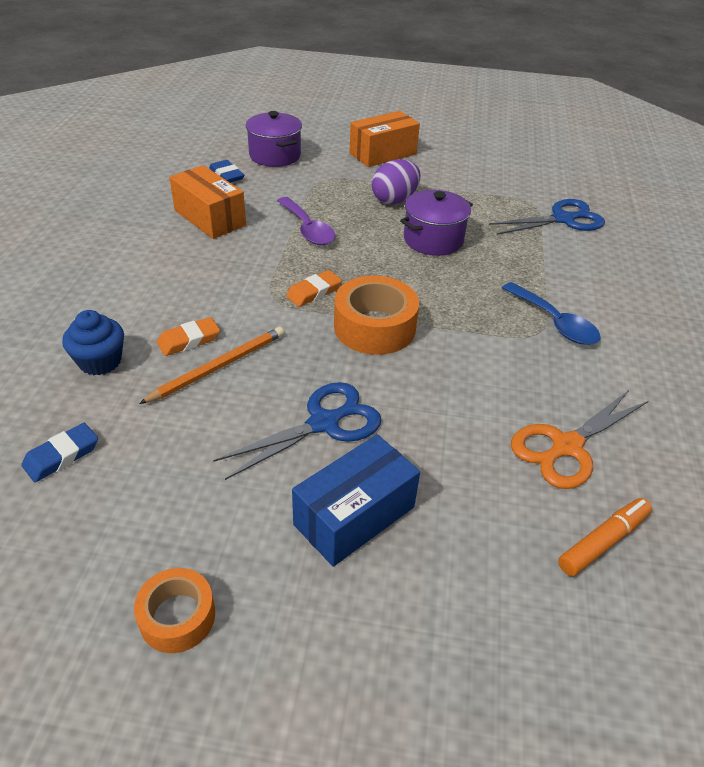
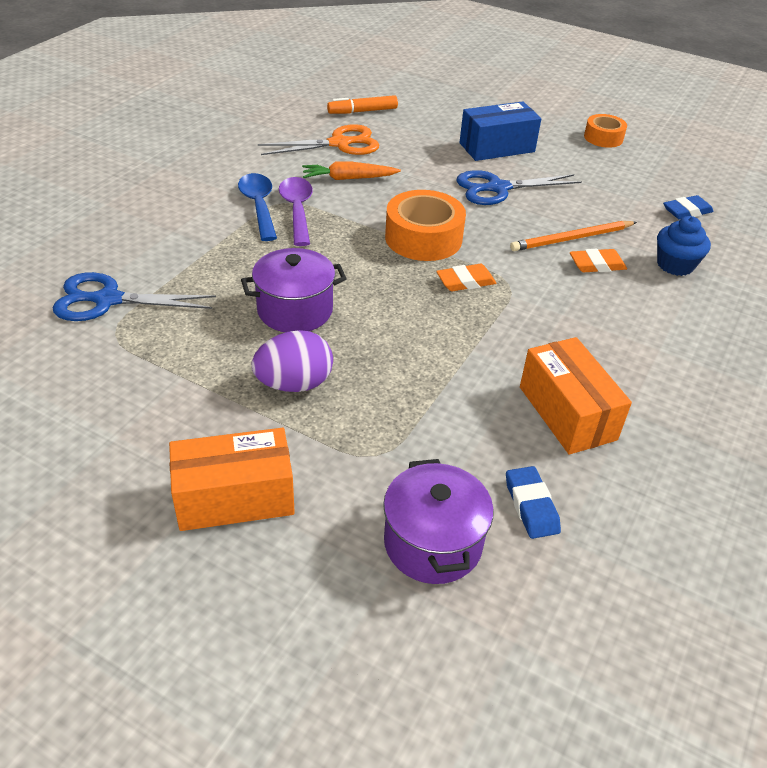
camera: 160 degrees left, 0 degrees up
(307, 229) = (440, 362): purple spoon -> purple spoon (297, 210)
(504, 386) = (349, 178): none -> orange carrot

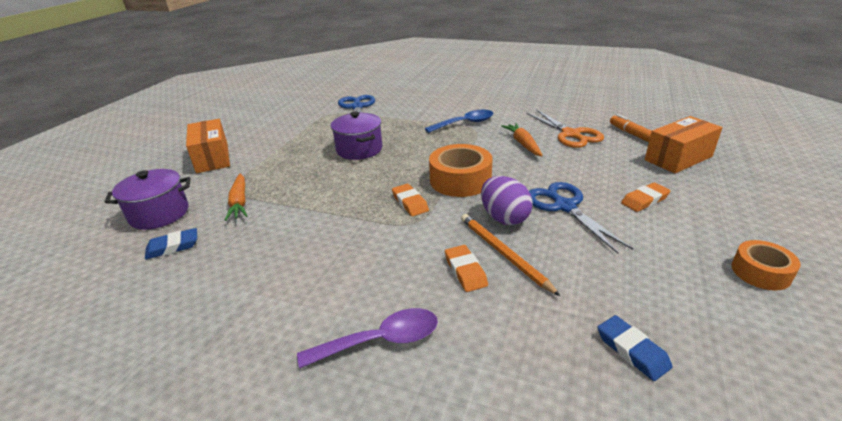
camera: 85 degrees right, 10 degrees down
(294, 384) = (293, 159): purple egg -> purple egg (504, 218)
(297, 210) = (468, 134): purple spoon -> purple spoon (380, 341)
(420, 441) = (239, 202): none -> orange carrot
(497, 147) = (644, 200): blue box -> orange eraser
(567, 413) = (257, 259): orange box -> orange box (678, 158)
(675, 265) = (493, 332): blue cupcake -> none

